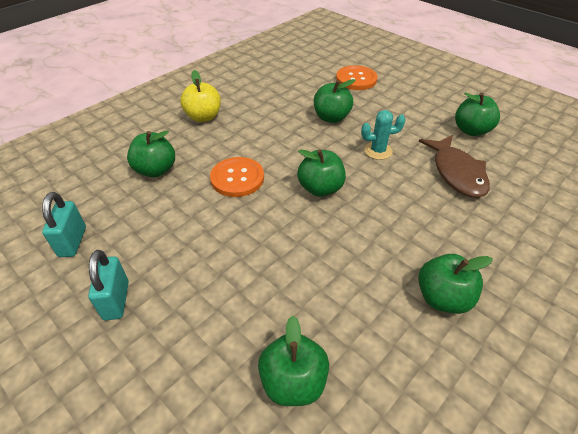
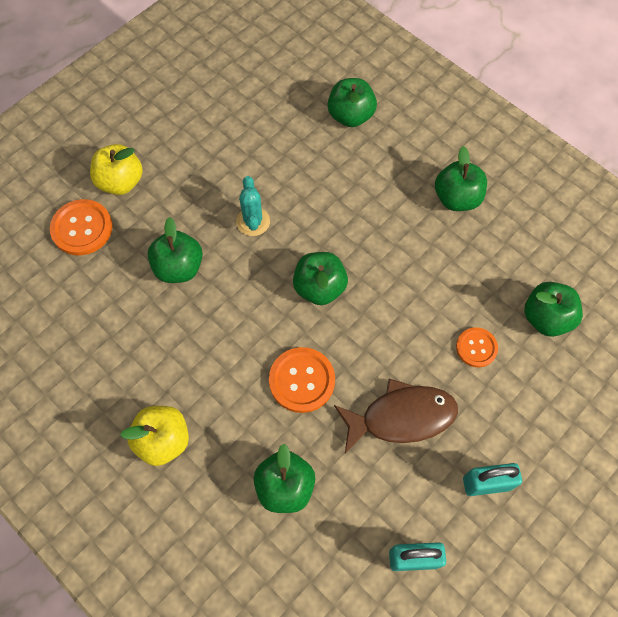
camera: 90 degrees left, 20 degrees up
(258, 303) = (476, 348): none -> orange button
(397, 91) = (121, 182): none -> yellow apple
(457, 173) = (294, 151): brown fish -> brown fish (401, 417)
(471, 130) = (217, 119): green apple -> green apple (350, 116)

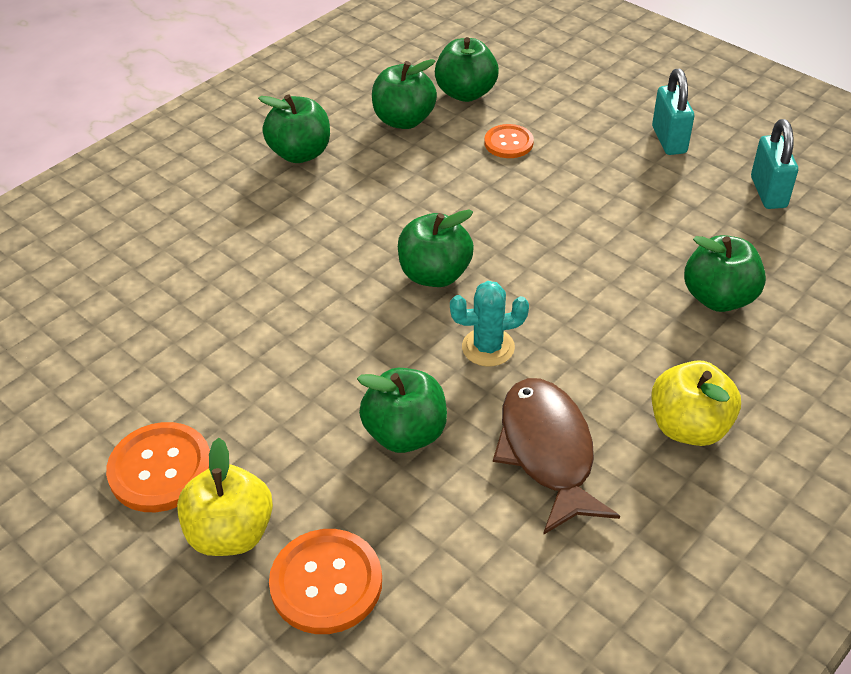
camera: 90 degrees left, 20 degrees down
(253, 221) = (324, 349): turquoise cactus -> turquoise cactus (488, 347)
(302, 380) = (573, 287): orange button -> orange button (160, 469)
(350, 116) = (146, 249): green apple -> green apple (404, 120)
(401, 417) = (605, 200): brown fish -> brown fish (547, 451)

